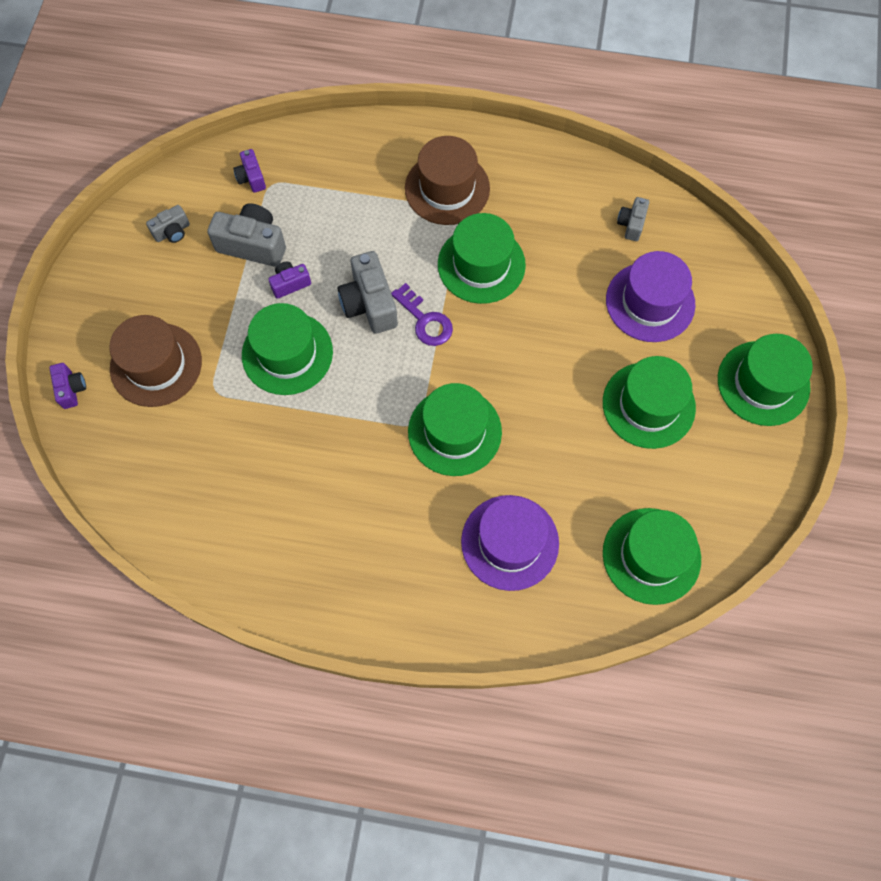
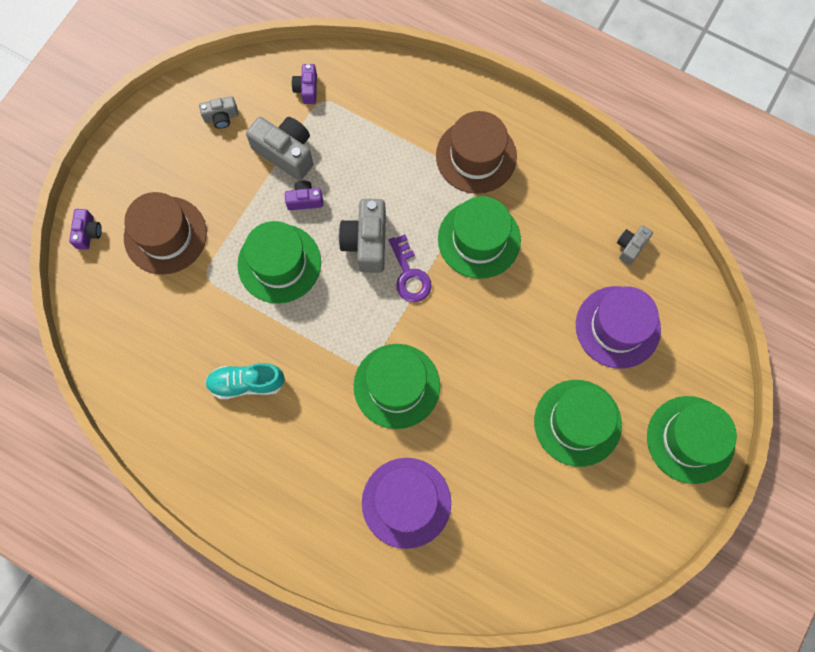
camera: 20 degrees right, 5 degrees up
(298, 482) = (246, 383): none -> turquoise shoe
(651, 555) = (525, 560): green hat -> none

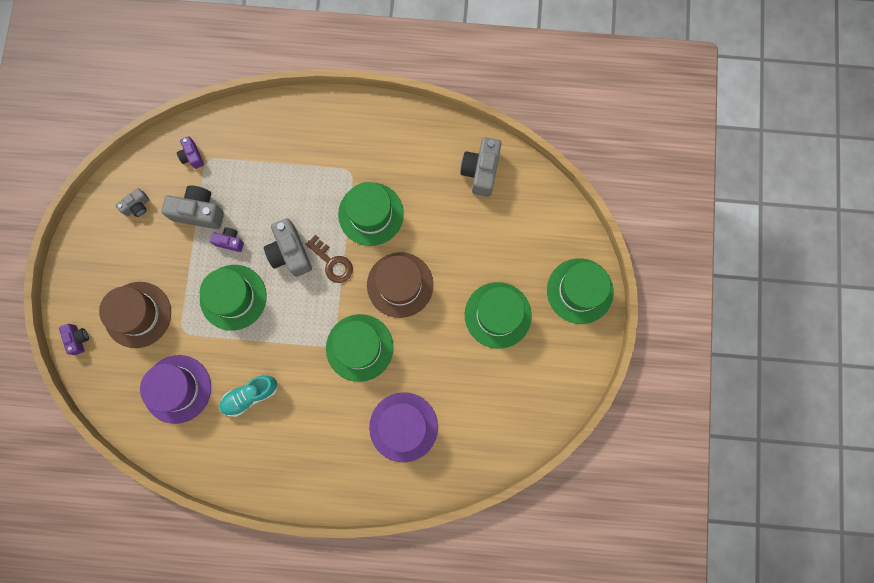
camera: 25 degrees left, 5 degrees up
(305, 200) = (230, 241): purple camera -> purple camera turned 45 degrees clockwise
(409, 274) = (332, 262): purple key -> brown key
(476, 156) = (341, 153): brown hat -> brown hat (400, 285)
(617, 327) = (496, 234): purple hat -> purple hat (177, 389)
(630, 247) = (481, 171): grey camera -> grey camera, size x1.80

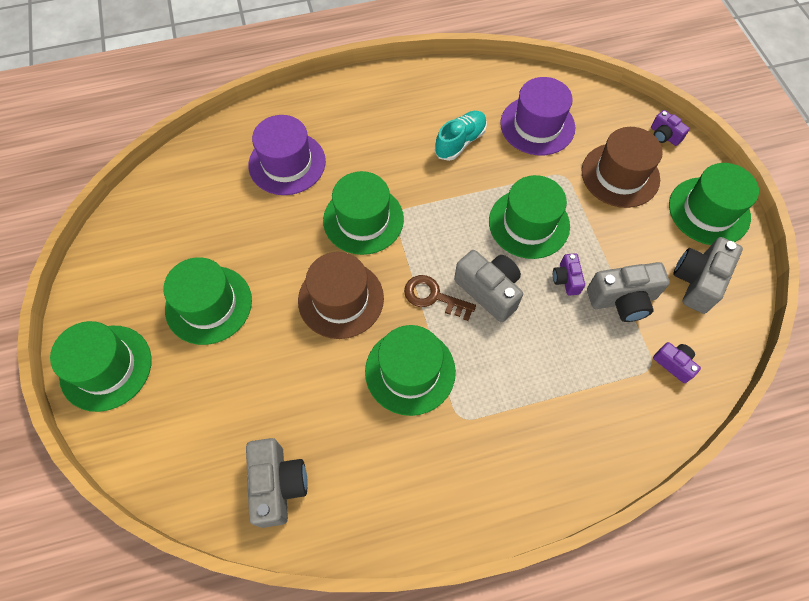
camera: 160 degrees right, 15 degrees down
(90, 258) = (709, 211): none -> green hat
(137, 206) = (697, 281): grey camera -> grey camera, size x1.80
(230, 241) = (566, 279): purple camera -> purple camera turned 90 degrees clockwise

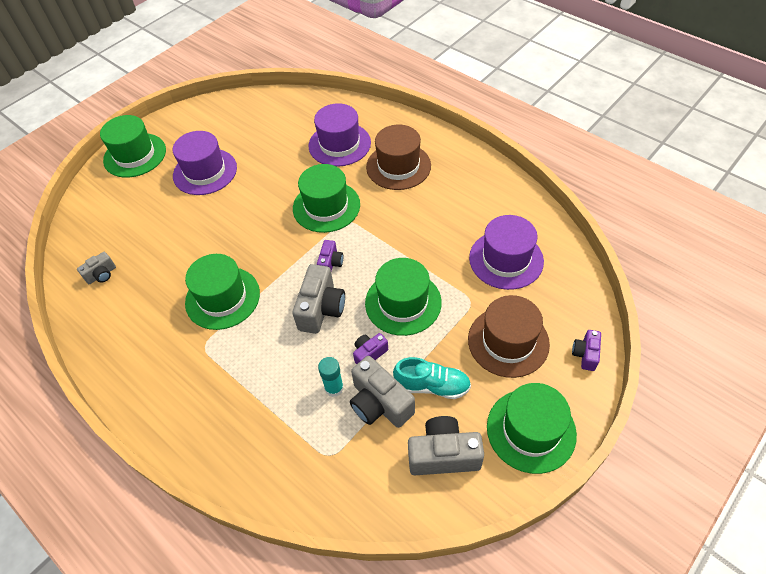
camera: 60 degrees right, 10 degrees down
(208, 304) = (205, 171): green hat -> purple hat
(278, 485) = (101, 275): grey camera -> grey camera, size x0.55
(341, 299) = (253, 230): brown hat -> brown hat (398, 166)
(433, 297) = (292, 279): brown key -> none
(460, 142) = (443, 221): turquoise shoe -> turquoise shoe (432, 386)
(584, 326) = (334, 388): none -> turquoise glue stick
(673, 364) = (343, 472): purple camera -> purple camera (330, 263)

